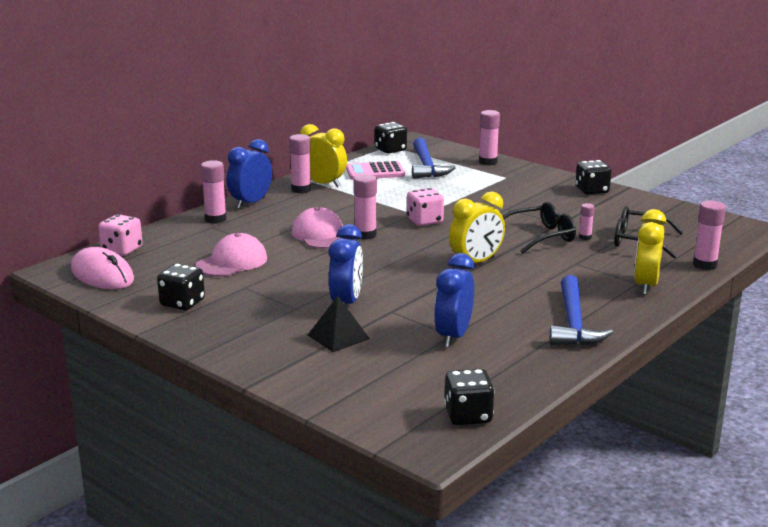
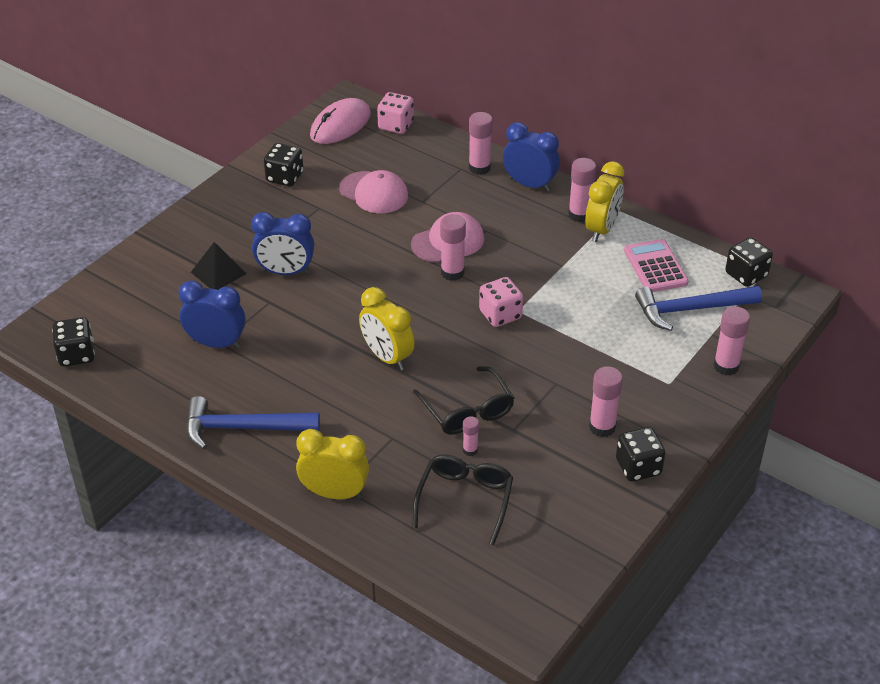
camera: 85 degrees right, 20 degrees up
(705, 265) = (397, 555): pink glue stick -> pink glue stick (602, 427)

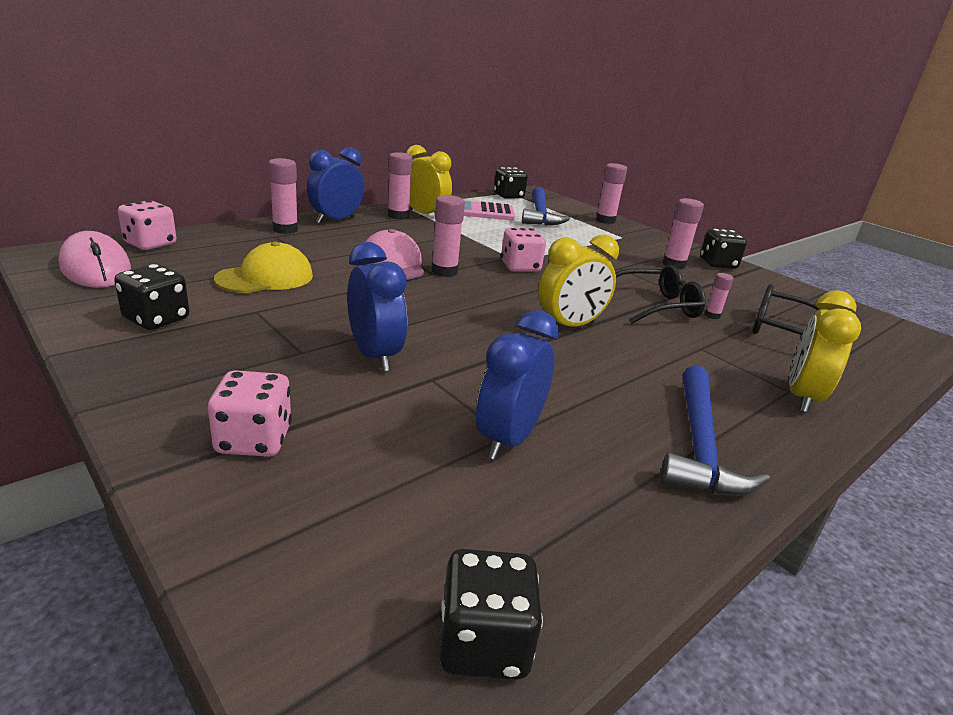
camera: 80 degrees left, 15 degrees down
(181, 256) = (254, 440): none -> pink dice
(218, 272) = (333, 409): black pyramid -> none
(285, 272) = (375, 356): blue clock -> blue clock turned 45 degrees counterclockwise
(374, 193) = (265, 277): pink cap -> yellow cap

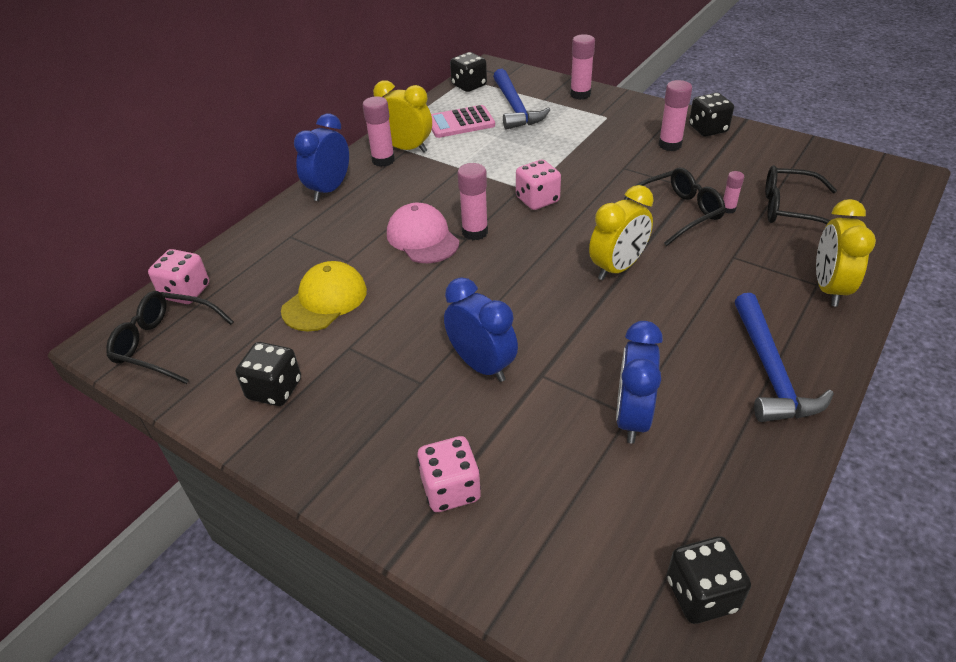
camera: 10 degrees left, 15 degrees up
(96, 267) = (165, 344): pink mouse -> black glasses
(285, 229) = (292, 223): pink glue stick -> none

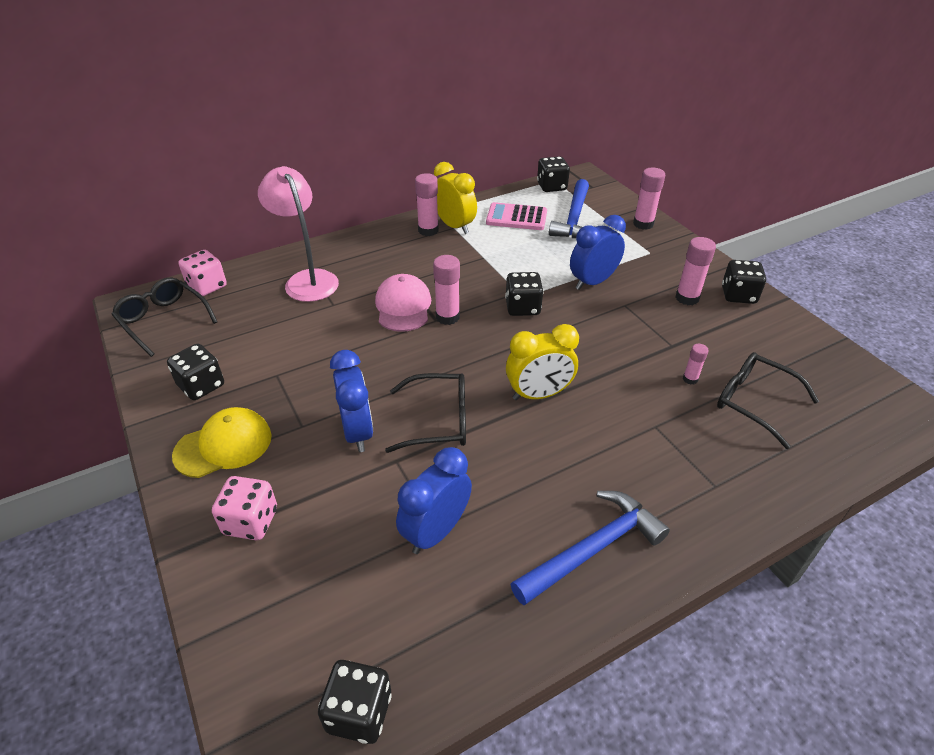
camera: 25 degrees right, 0 degrees up
(297, 247) = (307, 279): none -> pink lamp
(325, 300) = (291, 330): yellow cap -> yellow cap (223, 445)
(329, 190) = (368, 241): blue clock -> blue clock (592, 282)
(537, 200) = (522, 307): pink dice -> black dice
(677, 213) = (637, 365): black glasses -> black glasses (438, 421)
(770, 372) = (593, 548): blue hammer -> blue hammer turned 150 degrees counterclockwise
(828, 288) = (723, 495): yellow clock -> none

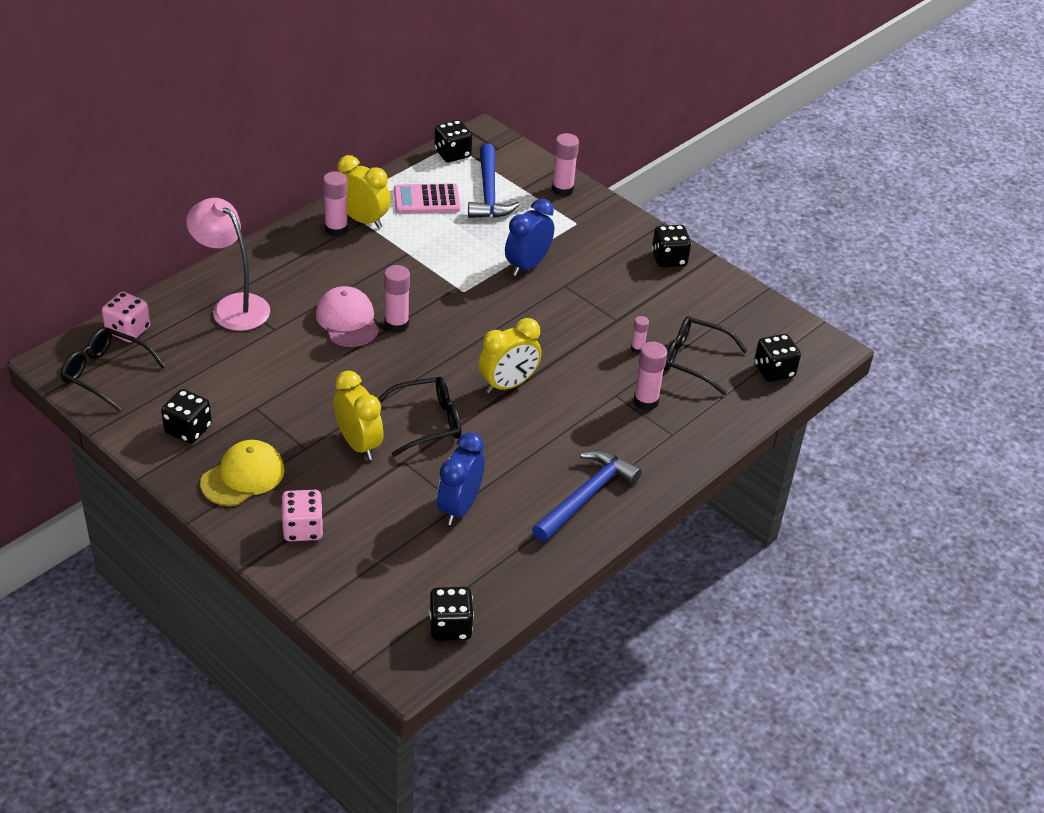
camera: 20 degrees left, 0 degrees up
(357, 432) = (359, 444): blue clock -> yellow clock
(522, 307) = (466, 303): black dice -> black dice (774, 370)
(687, 298) = (621, 269): pink glue stick -> pink glue stick (645, 401)

